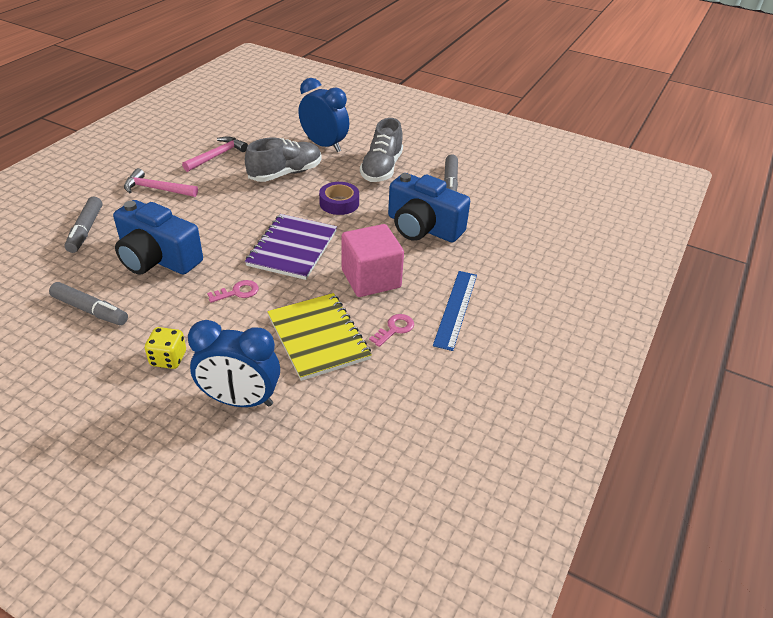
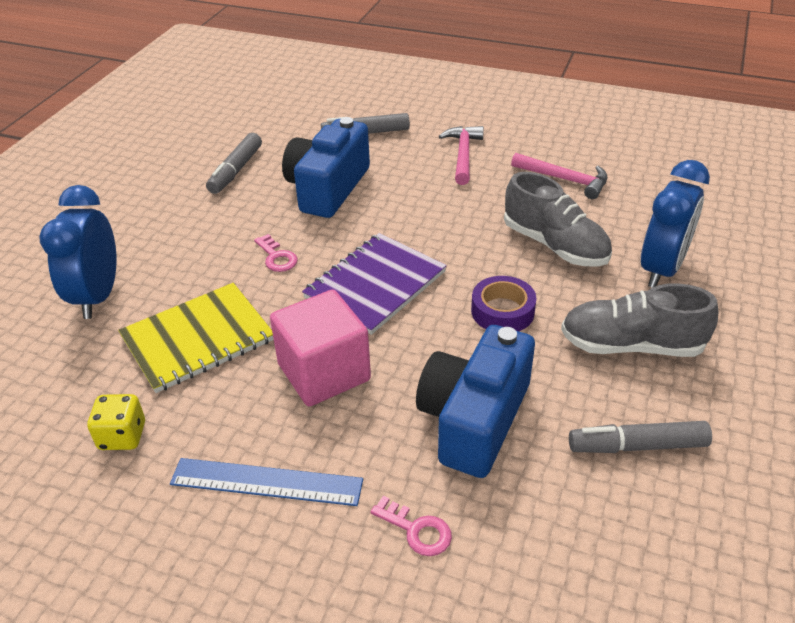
camera: 85 degrees right, 0 degrees up
(168, 359) = (164, 234): yellow dice -> yellow dice (122, 436)
(292, 248) = (375, 285): purple notebook -> purple notebook turned 60 degrees counterclockwise
(394, 329) = (216, 412): pink key -> pink key (417, 530)

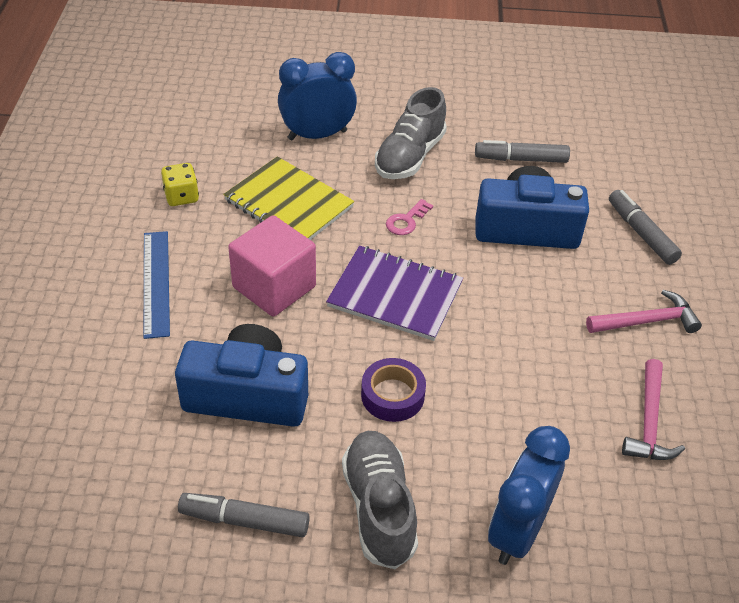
camera: 70 degrees right, 5 degrees up
(417, 530) = (128, 378): pink key -> none
(554, 245) = (516, 426): grey shoe -> grey shoe (409, 156)
(637, 446) = (245, 521): grey marker -> grey marker turned 60 degrees counterclockwise
(661, 269) = (517, 531): blue clock -> blue clock turned 105 degrees clockwise

